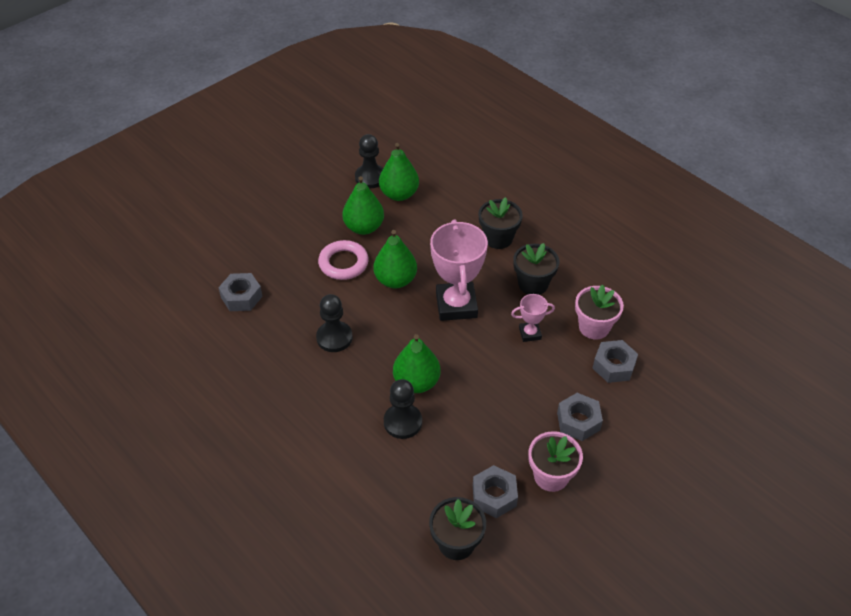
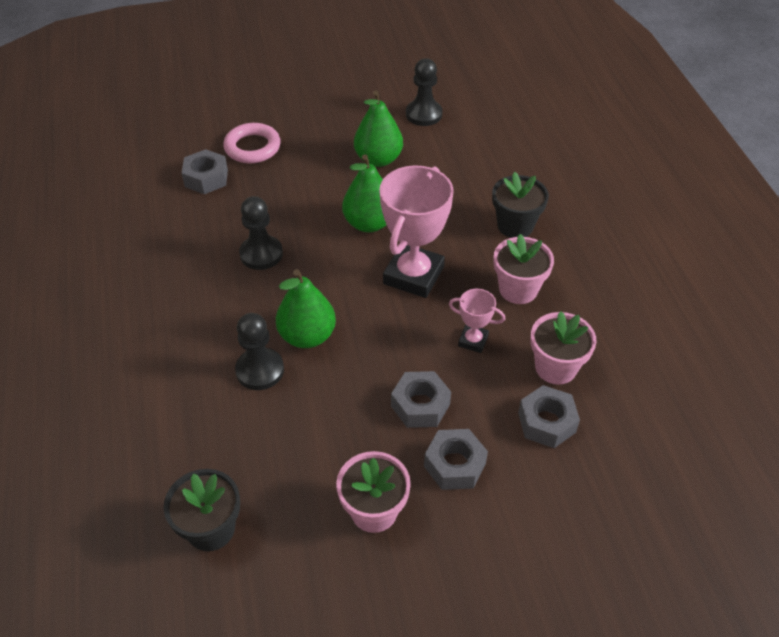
camera: 30 degrees right, 0 degrees up
(343, 263) = (329, 186): pink ring -> pink ring (252, 147)
(399, 194) = (441, 141): green pear -> none
(494, 496) = (292, 499): grey nut -> grey nut (420, 405)
(533, 284) = (518, 289): black flower pot -> pink flower pot

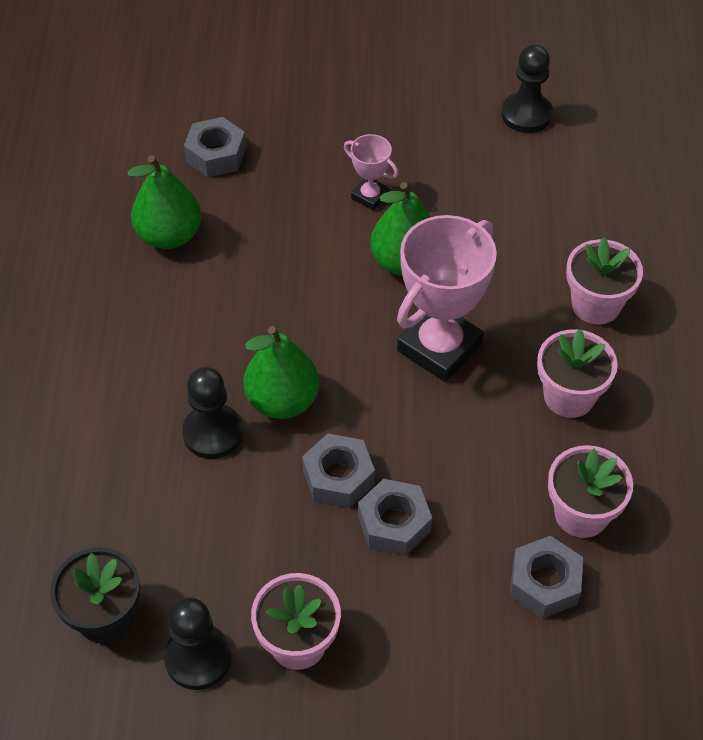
camera: 15 degrees right, 5 degrees up
(252, 147) = (286, 121): pink ring -> none
(261, 254) = (256, 277): black pawn -> black pawn (198, 658)
(378, 159) = (444, 171): green pear -> green pear (169, 236)
(454, 465) = (412, 609): grey nut -> grey nut (338, 477)
(473, 341) = (487, 454): pink trophy -> pink trophy (370, 196)
(515, 226) = (596, 305): black flower pot -> pink flower pot

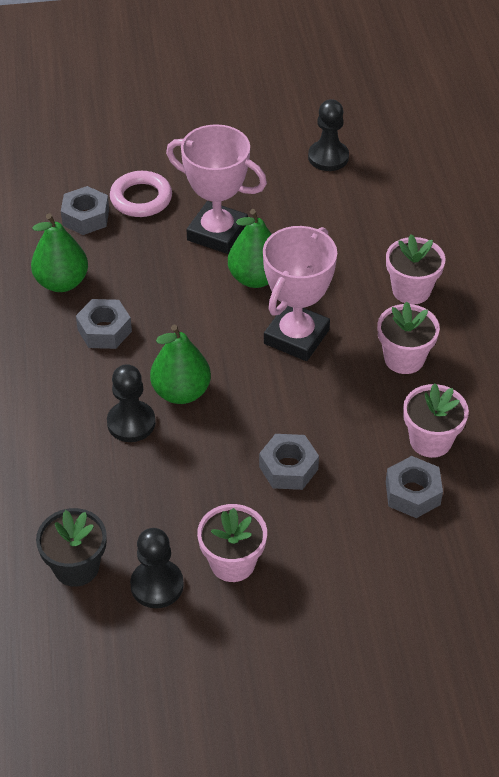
camera: 10 degrees left, 5 degrees down
(287, 139) = (141, 198): none -> pink ring
(338, 477) = (238, 441): grey nut -> grey nut (104, 330)
(370, 196) = (217, 233): pink trophy -> pink trophy, size x2.05

